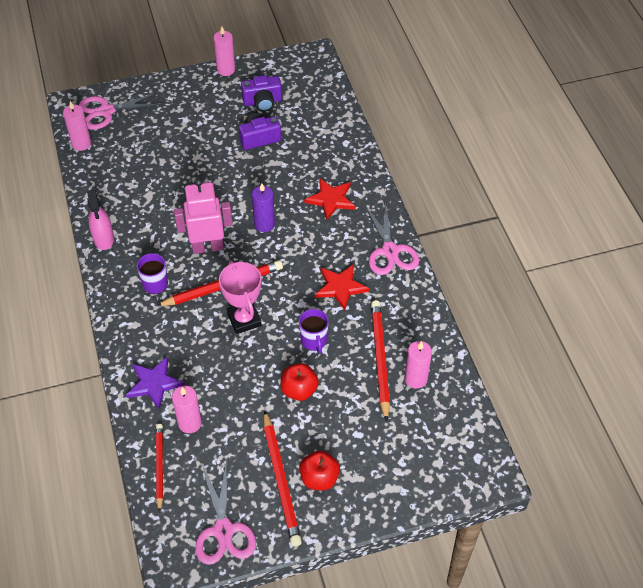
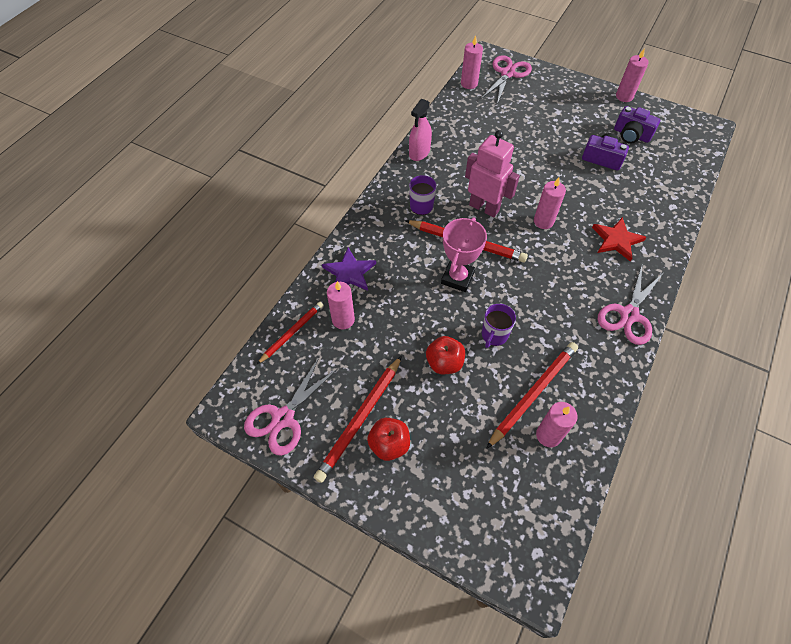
camera: 45 degrees right, 5 degrees up
(106, 111) = (507, 73): pink scissors -> pink scissors turned 90 degrees clockwise
(264, 224) = (543, 221): purple candle -> pink candle
(340, 287) = (557, 311): red star -> none

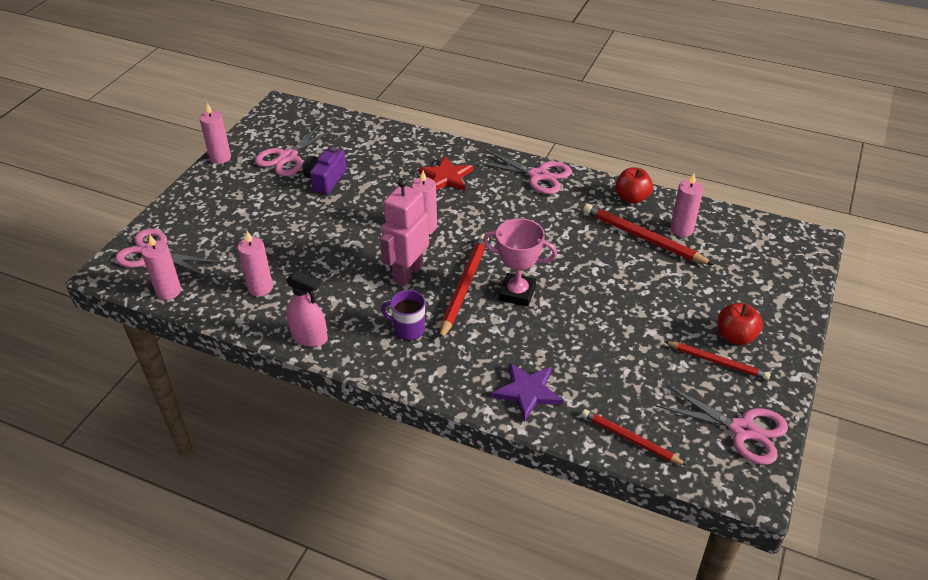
camera: 95 degrees left, 15 degrees down
(343, 320) = (598, 390): pink candle -> pink candle (260, 288)
(360, 419) = (717, 362): red pencil -> red pencil, size x0.64
(444, 363) = (629, 300): red apple -> red apple (631, 198)
(494, 335) = (585, 264): purple mug -> none
(631, 135) = (288, 157): purple camera -> pink scissors

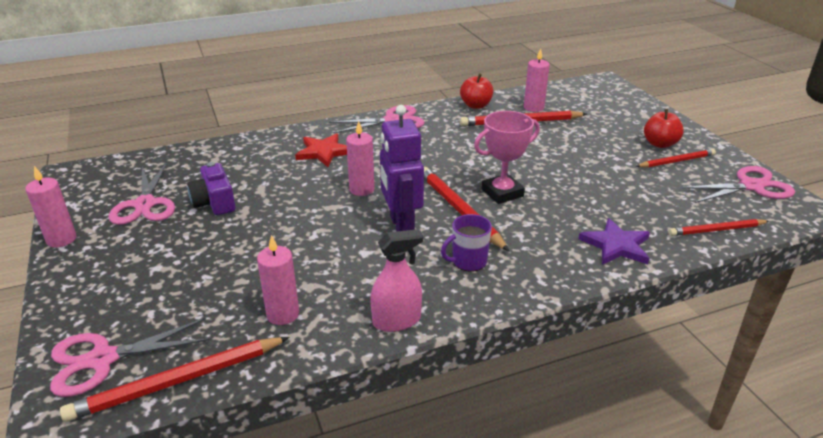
camera: 45 degrees left, 10 degrees down
(168, 291) = (178, 381): pink candle -> red pencil
(407, 273) = (401, 226): pink robot -> purple robot

